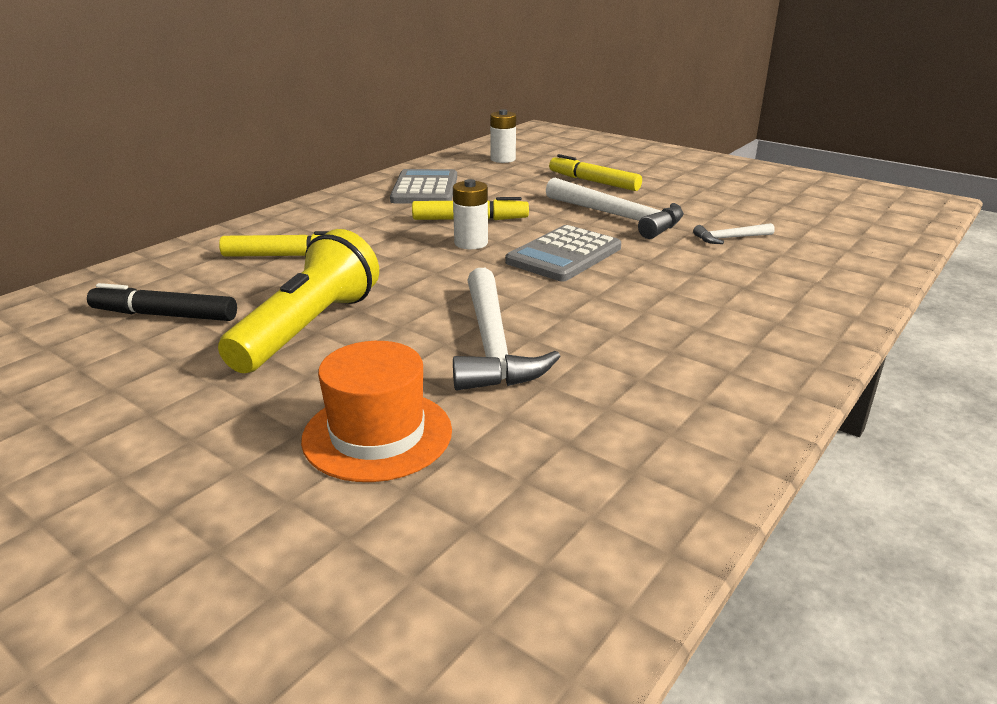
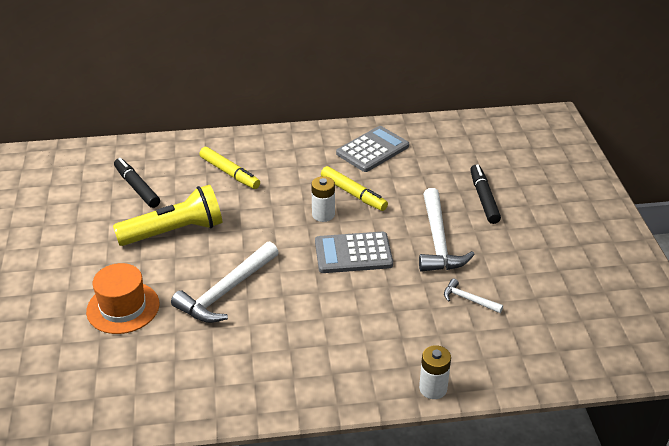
camera: 45 degrees right, 10 degrees up
(503, 159) = (466, 142): white battery -> white battery (433, 388)
(593, 182) = (483, 198): yellow marker -> black marker

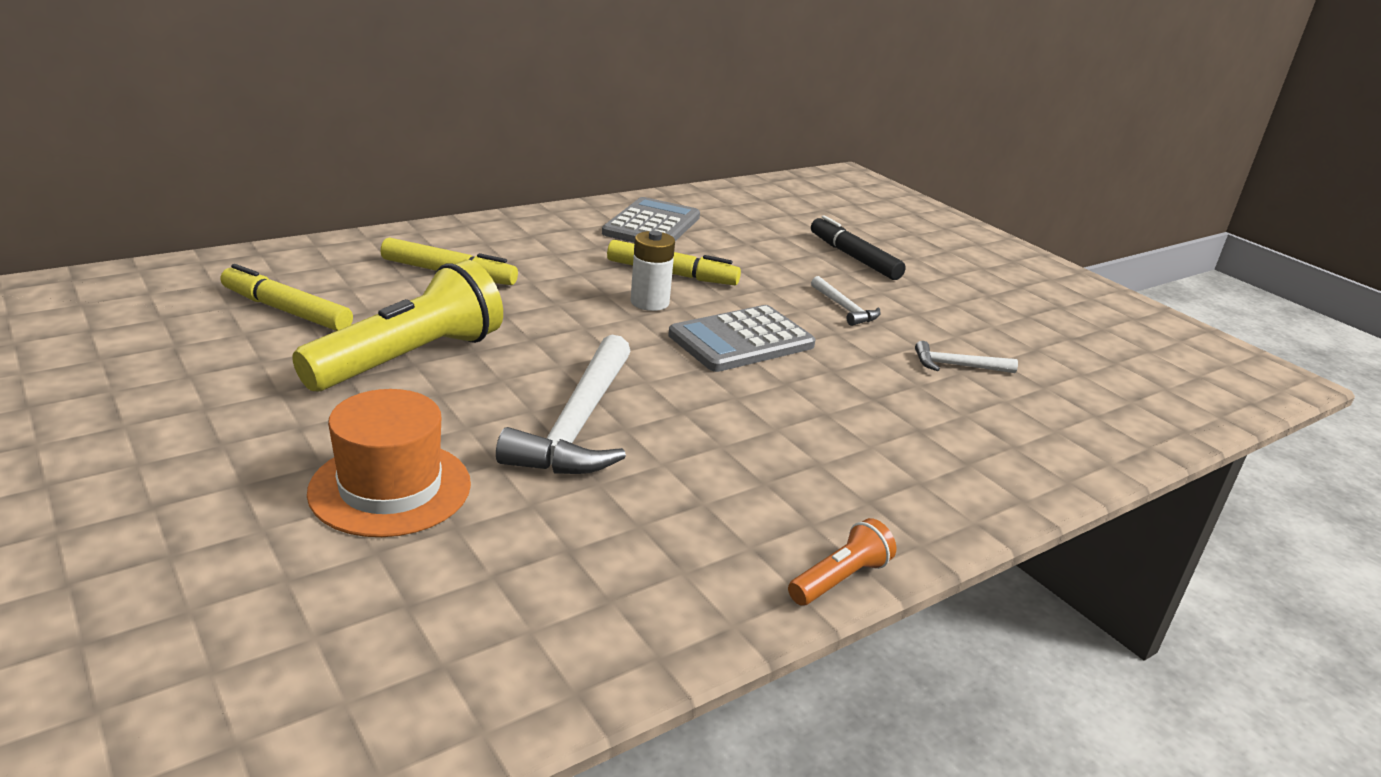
camera: 30 degrees left, 10 degrees down
(137, 187) = (286, 310): black marker -> yellow marker
(281, 410) = (839, 579): none -> orange flashlight
(433, 388) = (1034, 484): white battery -> none
(438, 241) = (844, 308): white hammer -> white hammer, size x0.49

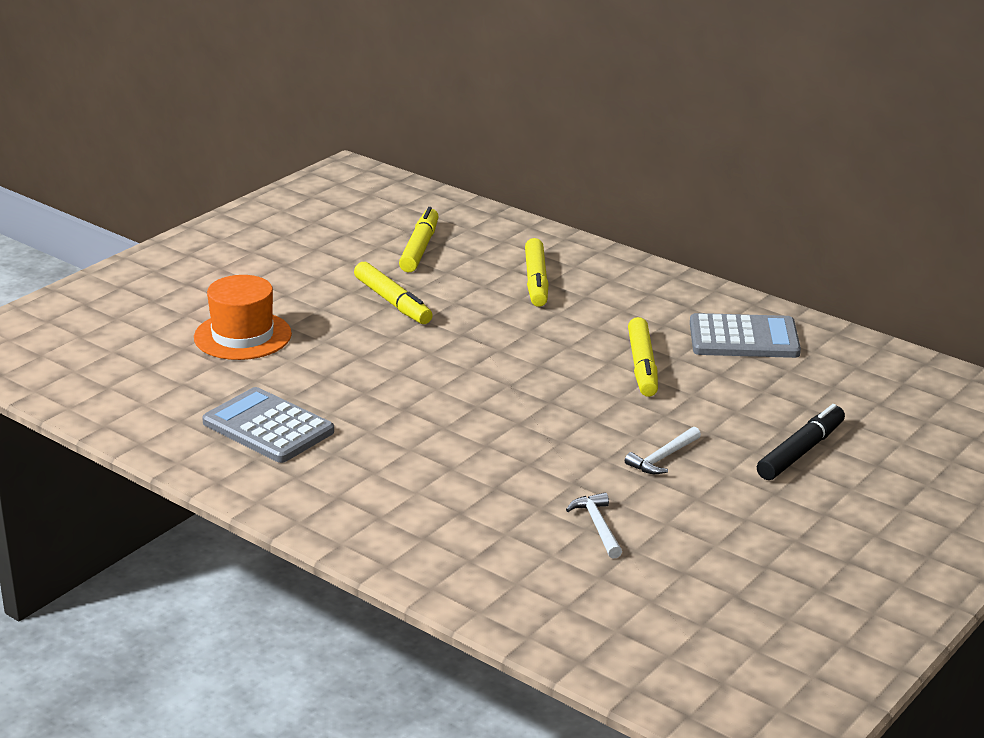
camera: 75 degrees right, 0 degrees up
(409, 358) = (392, 302): yellow flashlight -> yellow marker
(577, 424) = (355, 375): white hammer -> none
(649, 302) = (572, 366): white battery -> none
(741, 340) = (542, 416): grey calculator -> grey calculator (268, 427)
(839, 579) = (240, 493): orange flashlight -> none

